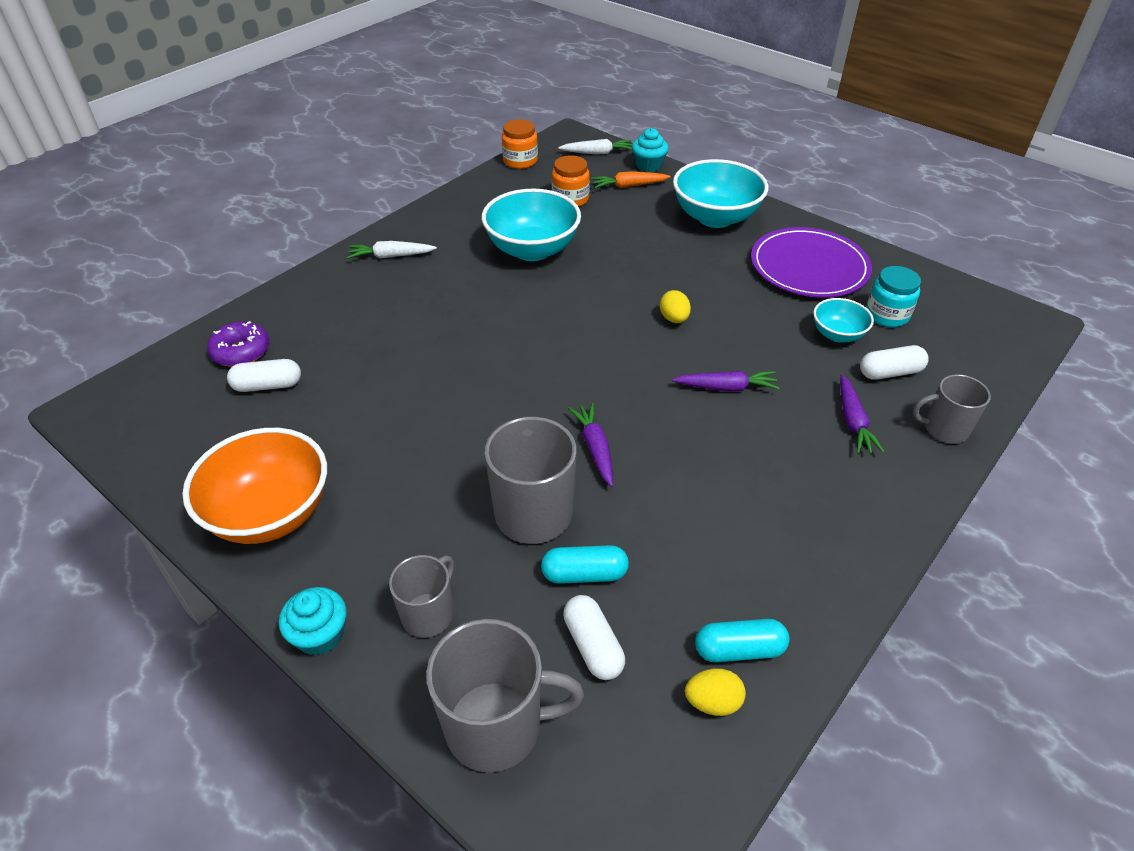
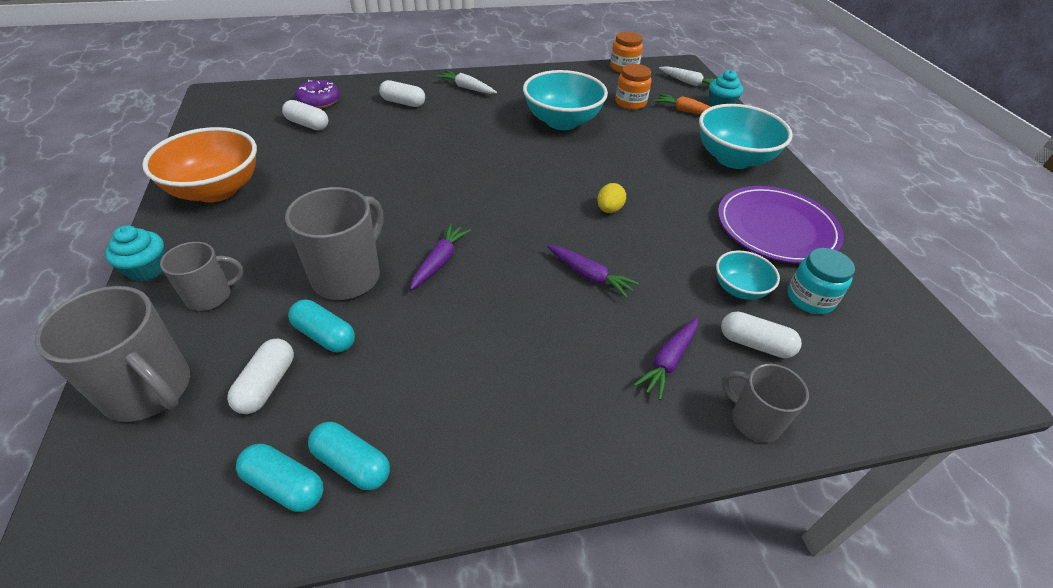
camera: 35 degrees right, 0 degrees up
(343, 306) = (403, 103): none -> white capsule
(712, 702) = (284, 485): yellow egg -> turquoise capsule

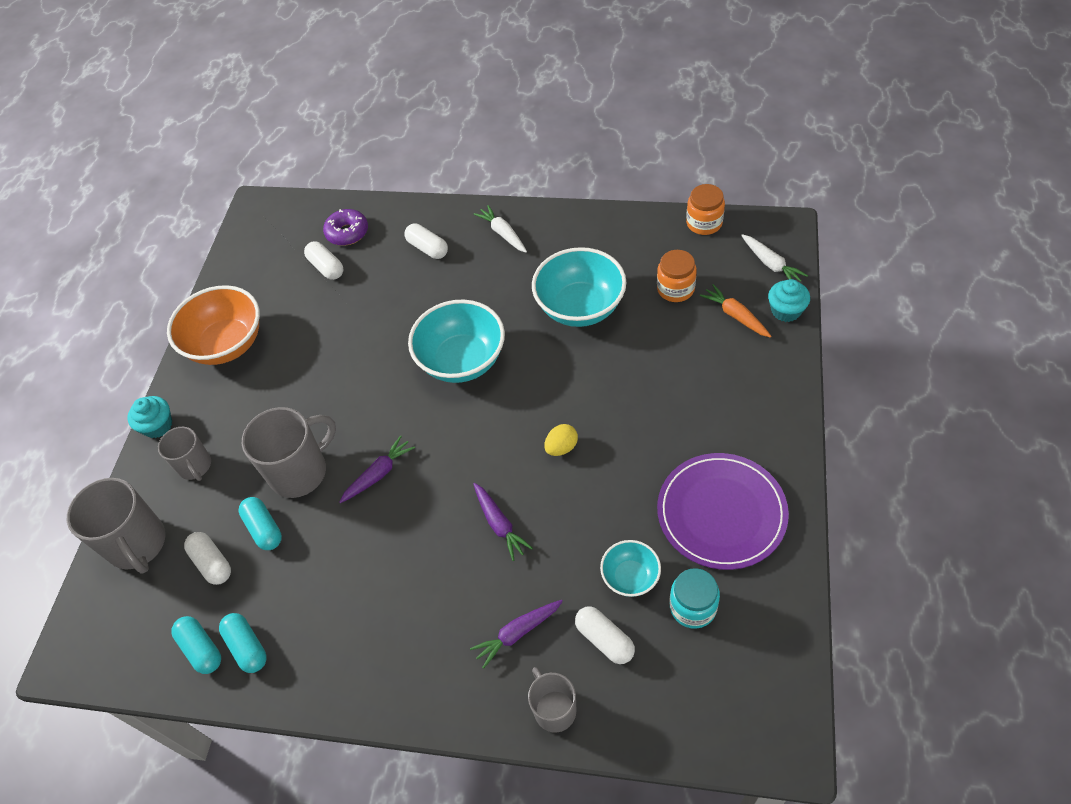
camera: 30 degrees right, 10 degrees up
(210, 296) = (195, 466): grey mug -> grey mug turned 60 degrees clockwise
(267, 385) = (212, 563): white capsule -> white capsule turned 75 degrees counterclockwise
(733, 159) = (741, 404): turquoise bowl -> turquoise bowl (462, 361)

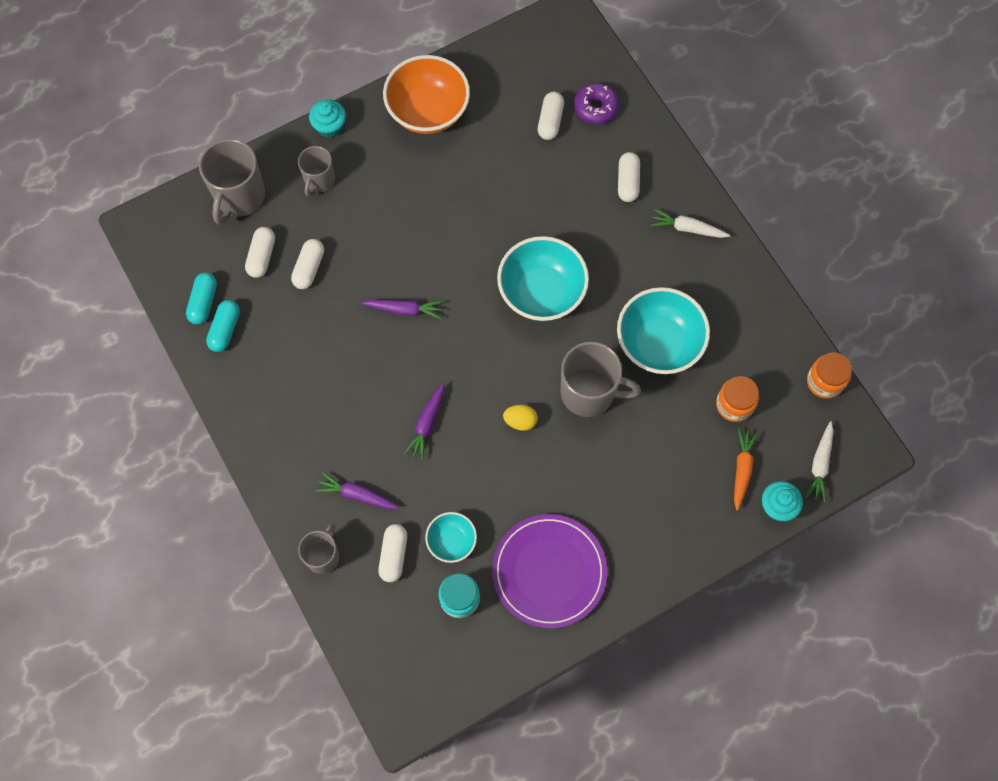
camera: 45 degrees right, 15 degrees up
(264, 528) = (309, 268): turquoise capsule -> white capsule
(300, 471) = (367, 255): grey mug -> grey mug (589, 393)
(503, 234) = (688, 228): white carrot -> white carrot turned 90 degrees counterclockwise

